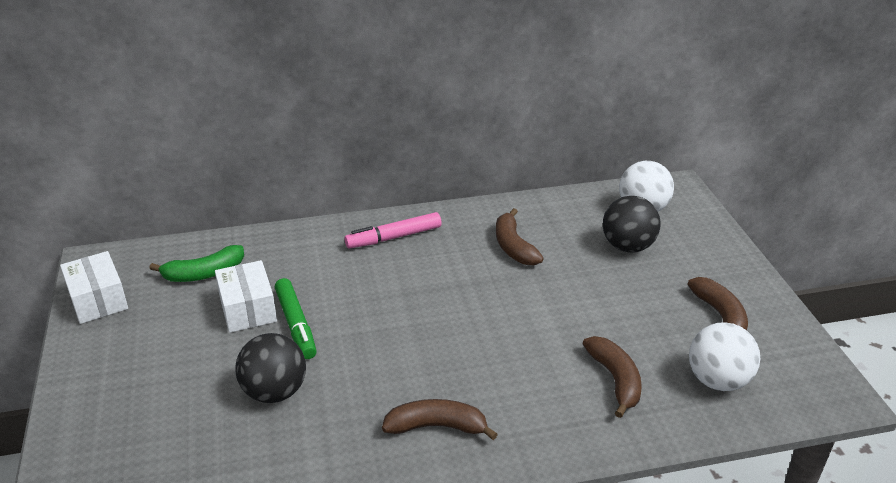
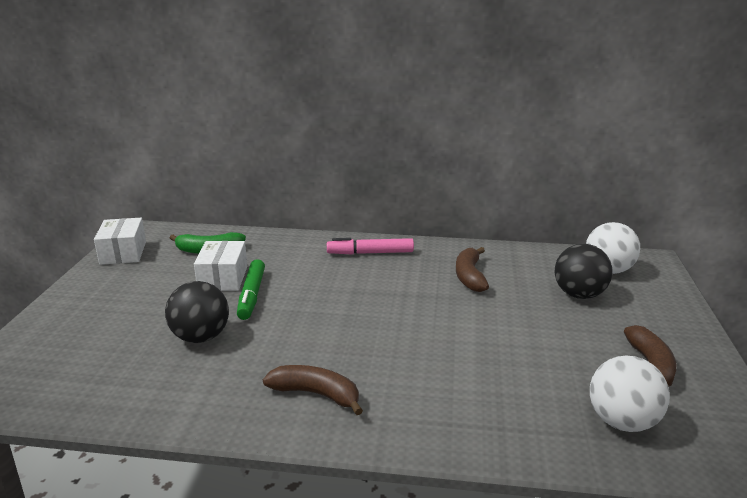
camera: 20 degrees right, 10 degrees down
(615, 380) = (510, 396): brown banana -> none

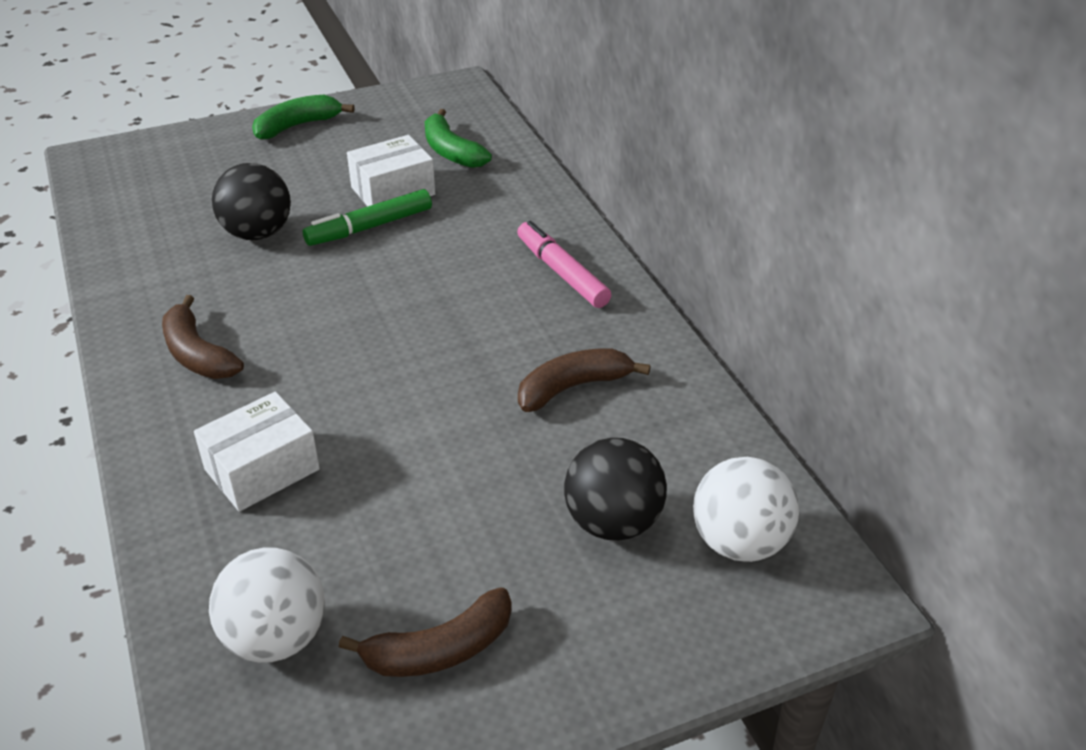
camera: 60 degrees right, 15 degrees up
(89, 291) = (297, 126): none -> green banana
(123, 253) = (395, 103): white box -> white box (262, 469)
(316, 394) = (197, 354): brown banana -> brown banana turned 150 degrees clockwise

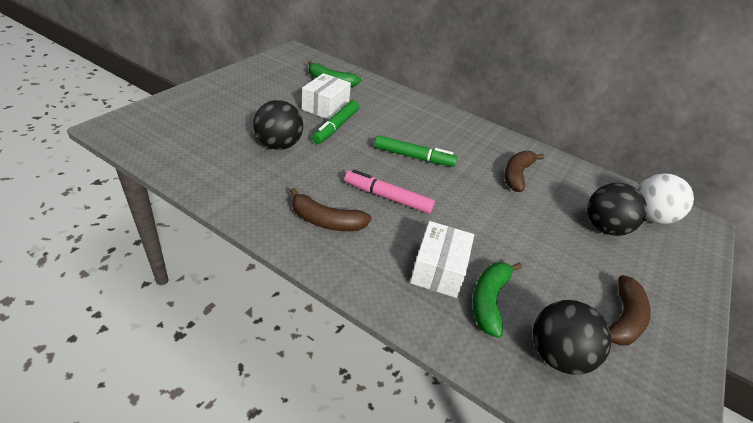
camera: 40 degrees left, 0 degrees up
(276, 638) = (557, 355): white ball -> black ball
(297, 126) = (232, 84): green banana -> green banana (489, 300)
(432, 306) = (413, 157): none -> green marker
(562, 273) = (449, 126): pink marker -> pink marker (388, 197)

